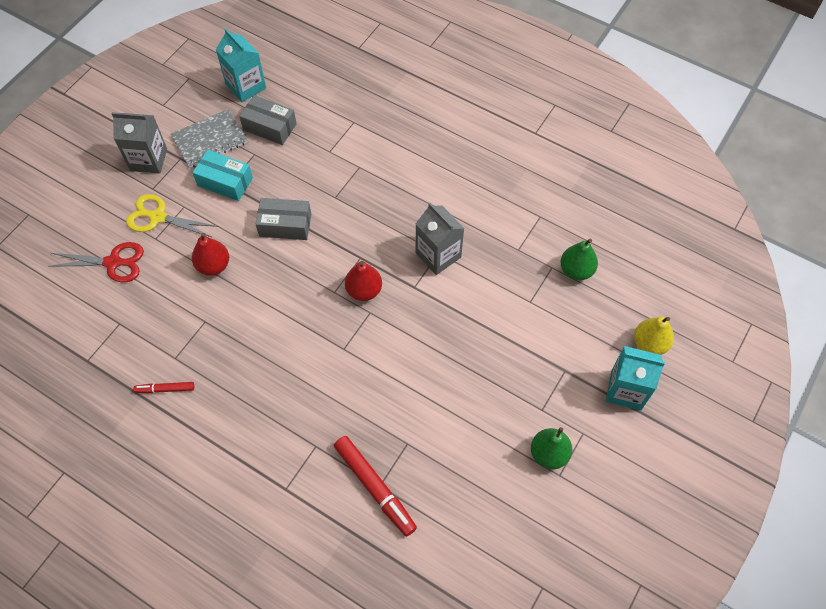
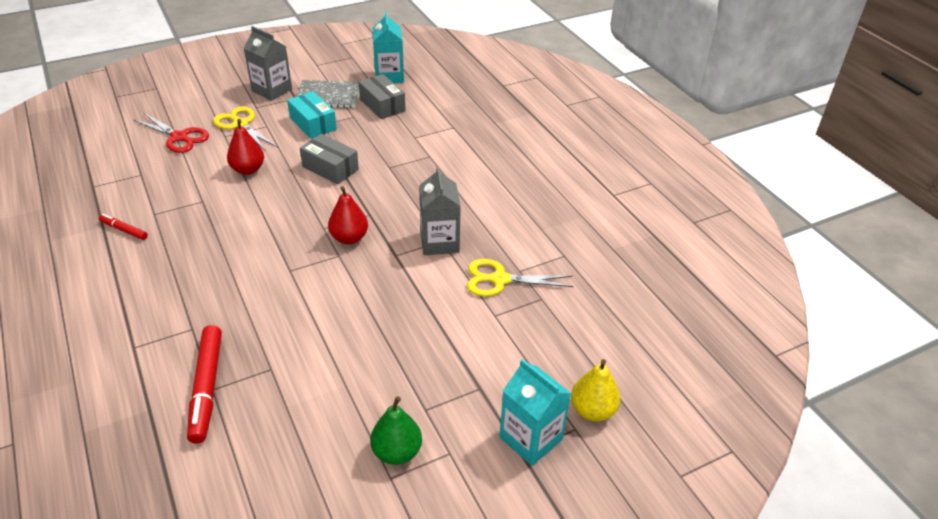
camera: 30 degrees right, 20 degrees down
(510, 266) = (500, 279): none -> yellow scissors
(576, 270) = (564, 312): green pear -> none

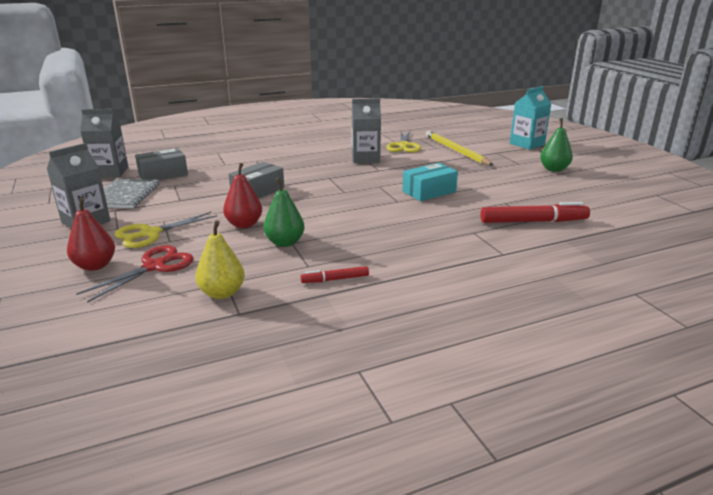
camera: 85 degrees left, 15 degrees down
(124, 230) = (335, 279): red marker -> red marker turned 45 degrees clockwise
(203, 197) = (285, 242): none -> green pear
(313, 124) = (175, 200): turquoise box -> turquoise box (429, 191)
(349, 238) = (358, 183): red pear -> red pear (95, 266)
(389, 76) = (110, 172): turquoise carton -> grey carton
(482, 337) = (456, 151): none -> yellow pencil
(592, 410) = (502, 133): yellow pear -> yellow pear (222, 293)

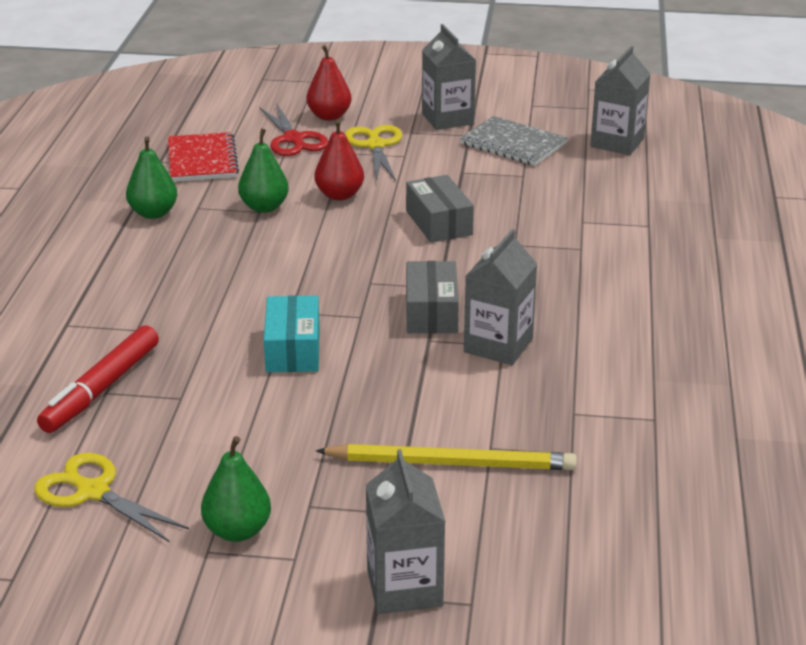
camera: 120 degrees right, 5 degrees up
(163, 174) = (574, 173): grey box -> grey box (431, 312)
(222, 293) = (202, 160): yellow pear -> red notebook
(335, 279) = (153, 213): red marker -> green pear
(404, 146) = (536, 413): yellow scissors -> yellow scissors (93, 492)
(527, 144) = (404, 588): turquoise carton -> grey carton

